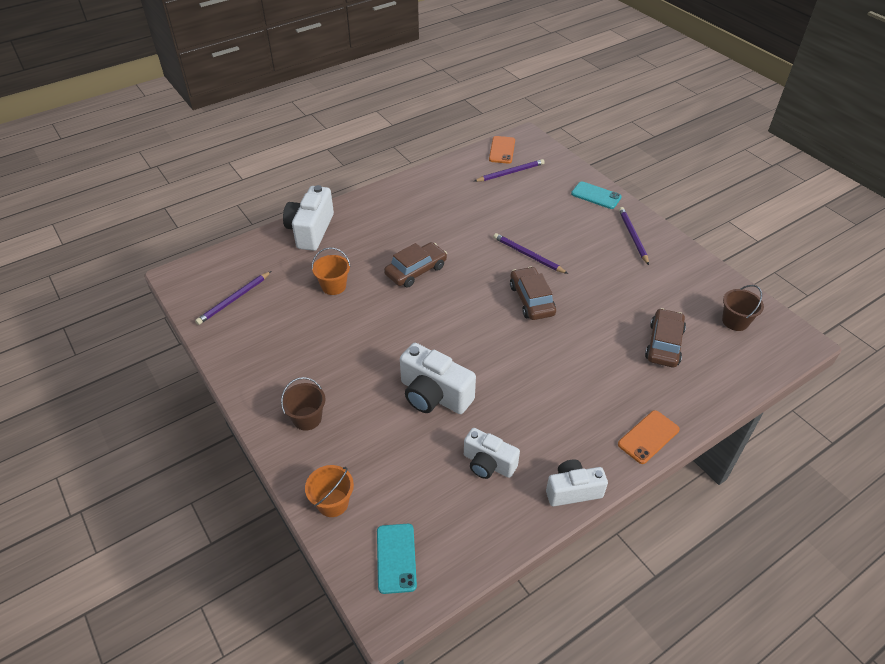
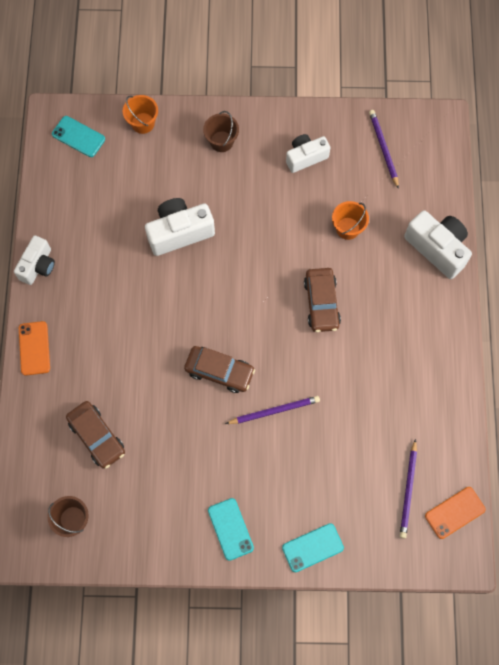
camera: 125 degrees right, 25 degrees up
(488, 464) = (98, 229): white camera -> white camera (305, 157)
(502, 150) = (455, 512): orange phone -> orange phone turned 75 degrees counterclockwise
(632, 236) = (230, 529): purple pencil -> turquoise phone

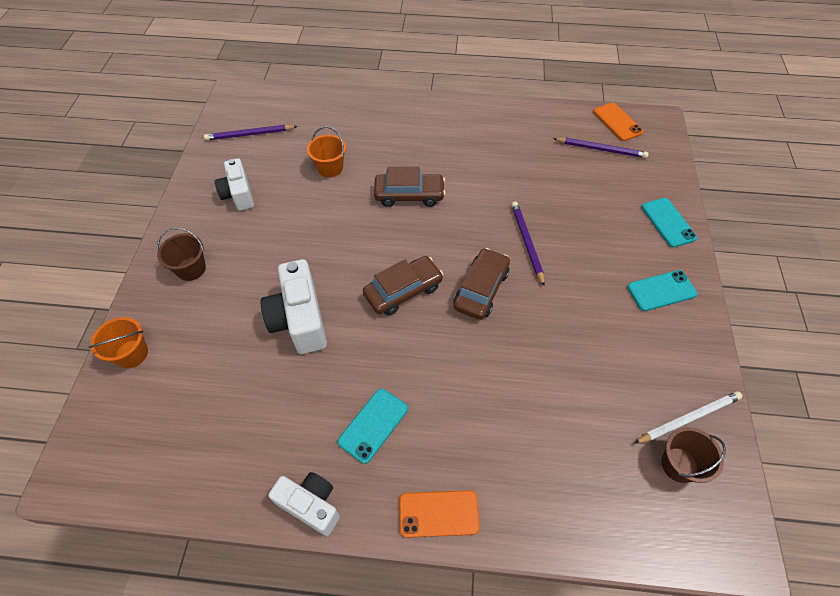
camera: 85 degrees left, 15 degrees down
(78, 137) = (119, 439): turquoise phone -> turquoise phone (373, 425)
(97, 436) = (565, 429): brown car -> brown car (403, 291)
(110, 533) = (688, 418): none -> white pencil
(437, 248) = (365, 108): white camera -> none

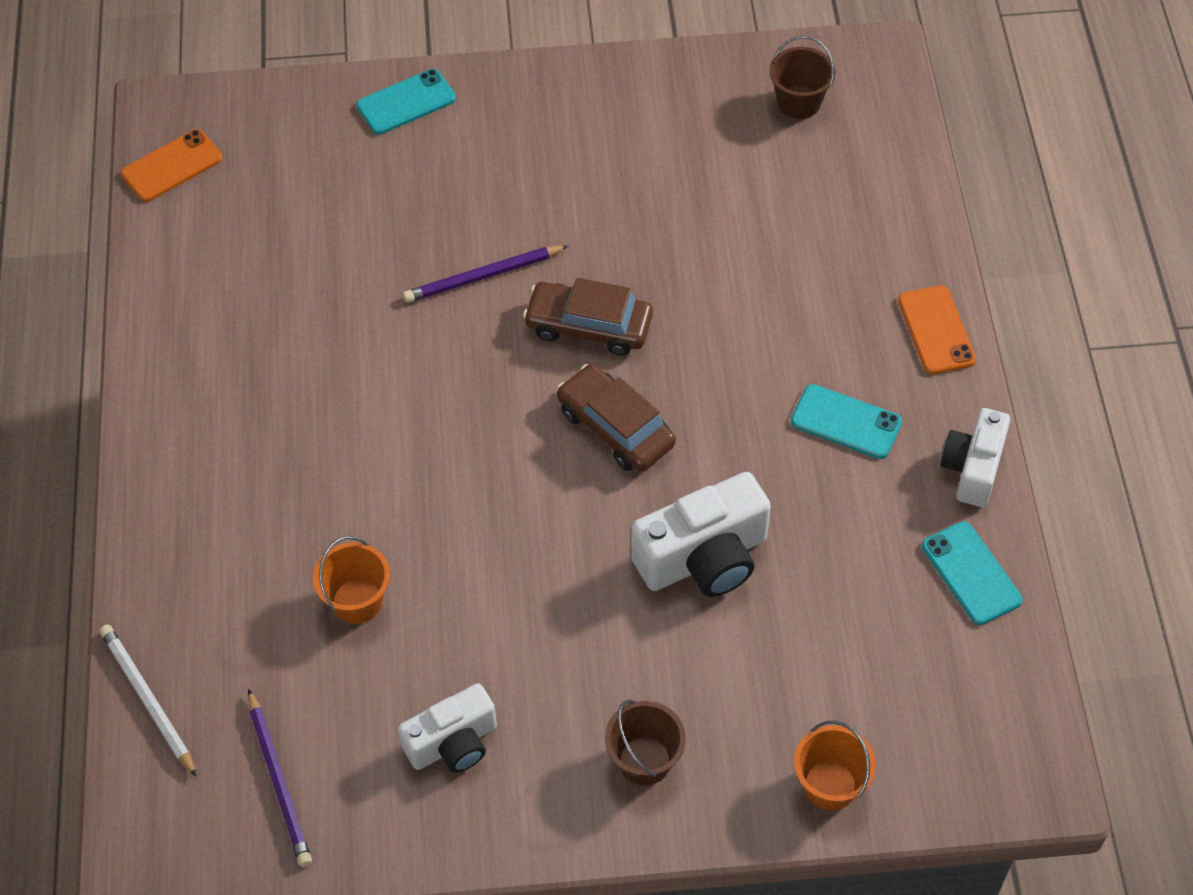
camera: 100 degrees left, 0 degrees up
(409, 195) = (406, 456): brown car -> none
(601, 149) = (248, 188): purple pencil -> none
(661, 290) = (541, 113): turquoise phone -> turquoise phone (971, 573)
(688, 418) = (735, 91): white pencil -> white pencil (148, 700)

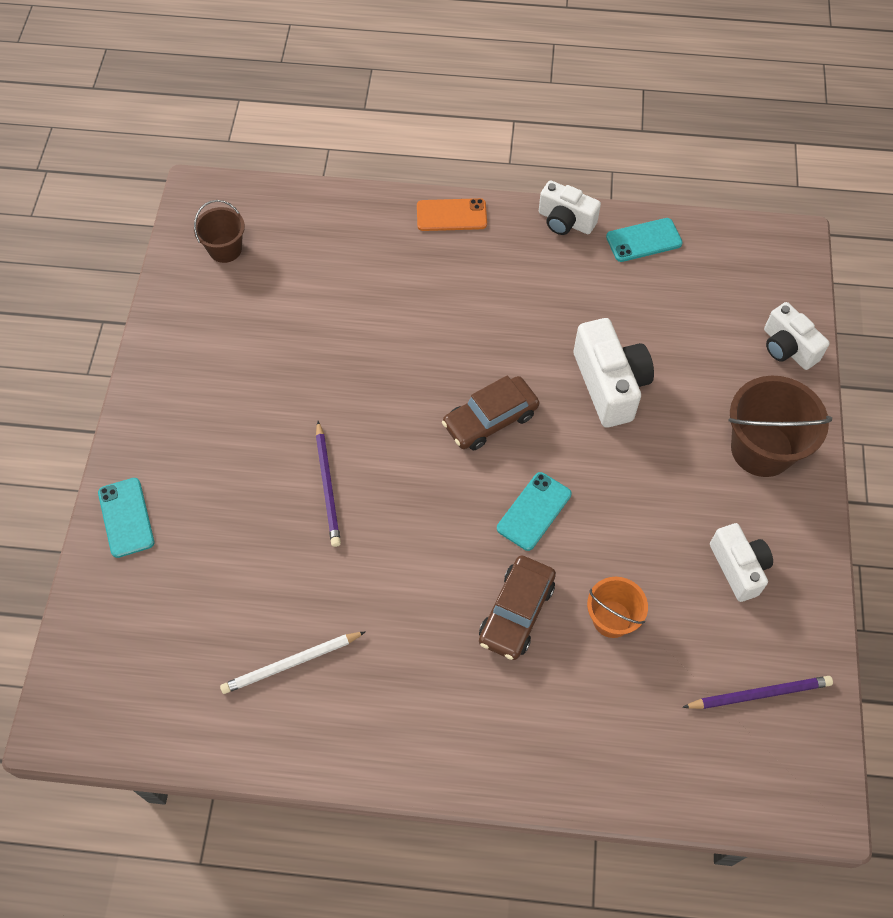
camera: 80 degrees left, 5 degrees up
(148, 700) = (680, 789): white pencil -> white pencil (291, 663)
(172, 166) = (130, 723): orange phone -> none
(589, 326) = (395, 421): brown car -> brown car (516, 612)
(644, 760) = (761, 449): brown bucket -> brown bucket, size x1.70
(830, 785) = (787, 348): orange bucket -> white camera
(846, 422) = (515, 281): turquoise phone -> turquoise phone (534, 511)

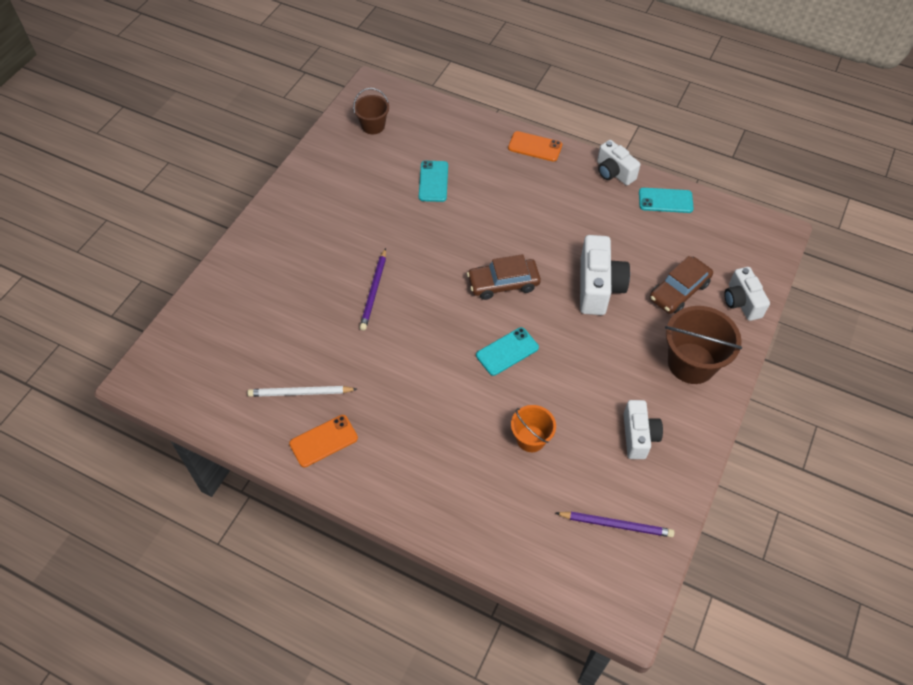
camera: 20 degrees right, 5 degrees down
(126, 517) = (236, 269): turquoise phone -> turquoise phone (433, 181)
(351, 719) = (323, 441): none -> orange phone
(516, 612) = (465, 412): brown car -> brown car (679, 291)

